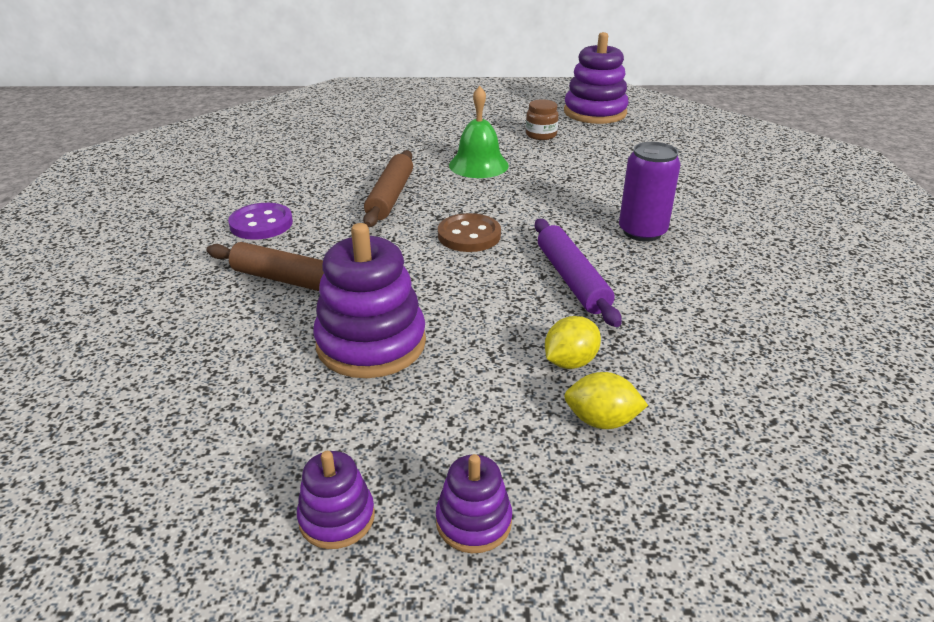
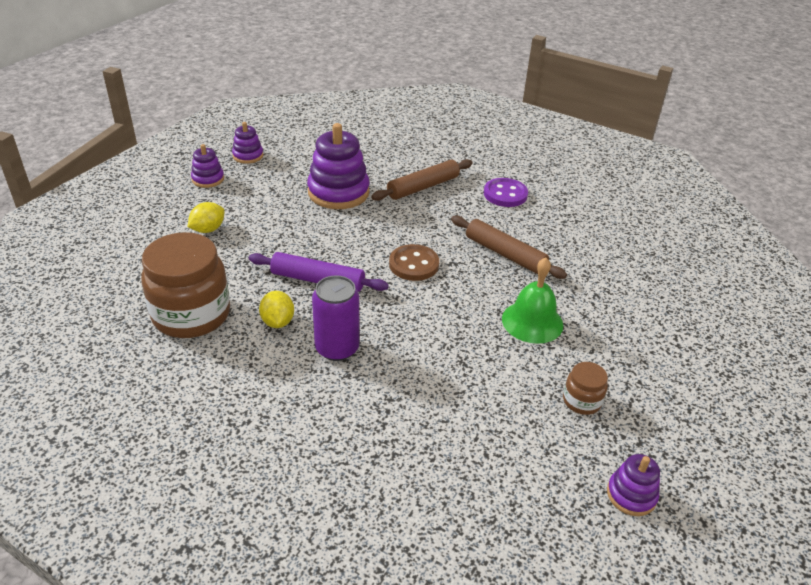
camera: 120 degrees right, 5 degrees up
(570, 362) = (253, 241): yellow lemon -> yellow lemon (278, 321)
(595, 113) = (631, 495): purple stacking toy -> purple stacking toy, size x0.52
(745, 334) = (191, 315): none -> brown jar

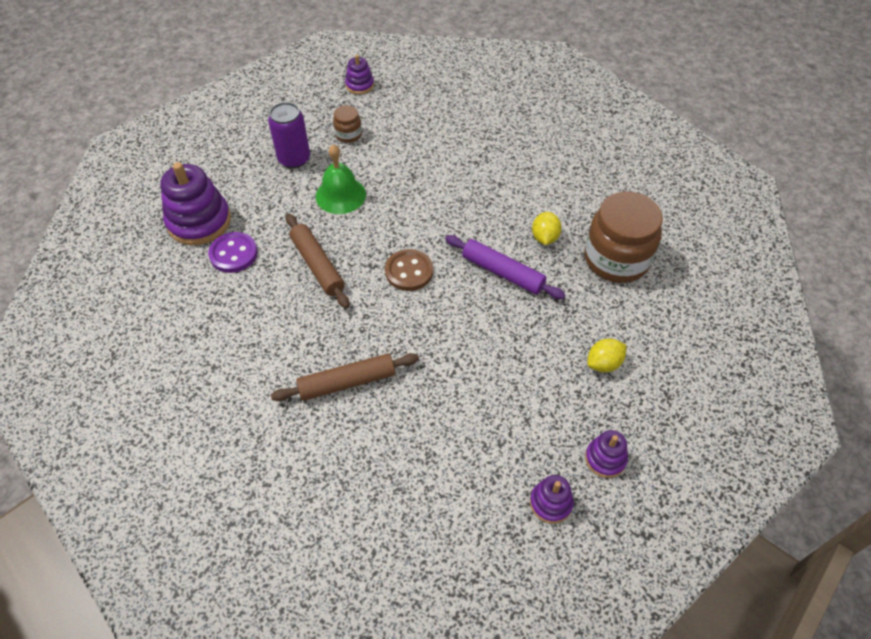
camera: 160 degrees left, 15 degrees up
(337, 348) = (502, 205): purple can -> purple can (294, 159)
(338, 192) = (449, 395): purple stacking toy -> purple stacking toy (199, 221)
(505, 194) = (261, 348): purple button -> purple button (233, 254)

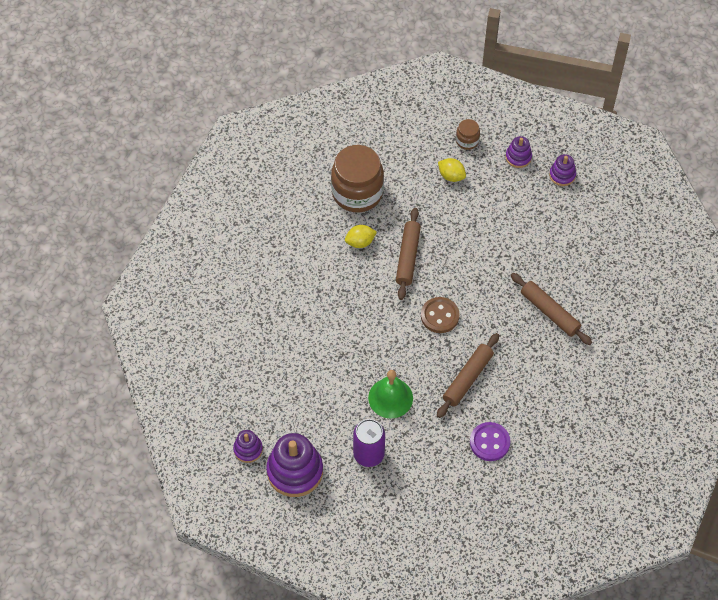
camera: 115 degrees left, 5 degrees up
(199, 221) = (473, 487): purple stacking toy -> purple stacking toy (295, 471)
(348, 134) = (318, 426): brown jar -> brown jar (467, 141)
(502, 272) = (408, 257): purple rolling pin -> brown rolling pin

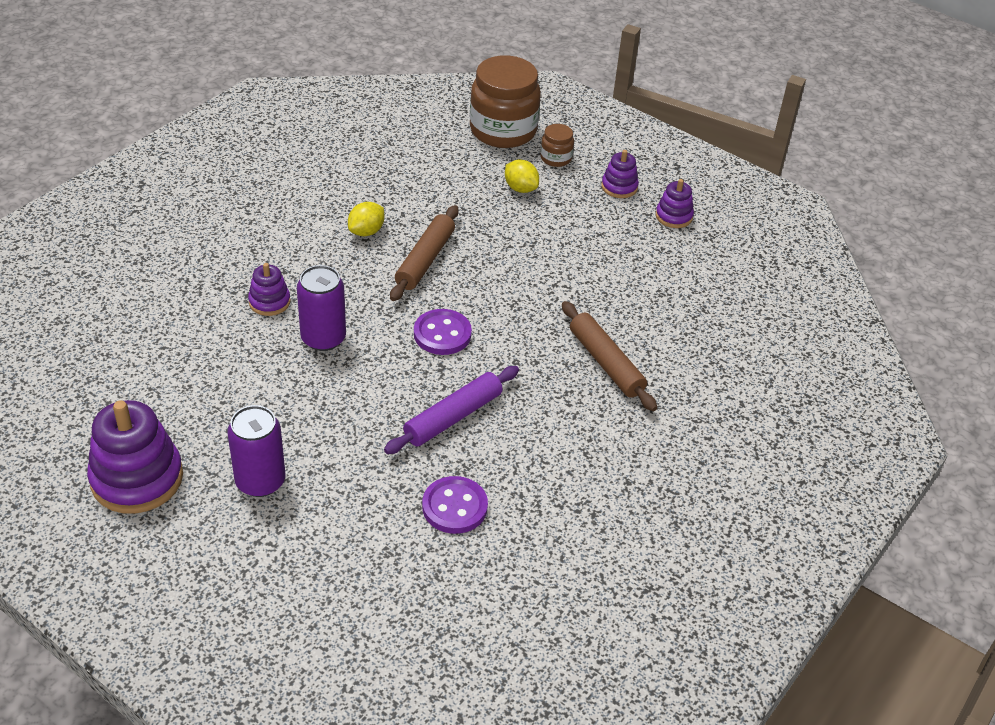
camera: 10 degrees right, 15 degrees down
(248, 449) = (83, 435): purple stacking toy -> purple stacking toy (269, 302)
(357, 193) = (386, 181): brown jar -> brown jar (503, 130)
(360, 242) = (366, 231): yellow lemon -> yellow lemon turned 45 degrees counterclockwise
(365, 339) = (323, 338): none -> purple can
(390, 398) = (327, 416): green bell -> none
(439, 316) = (442, 334): brown button -> purple button
(468, 378) = (453, 417): brown rolling pin -> purple rolling pin

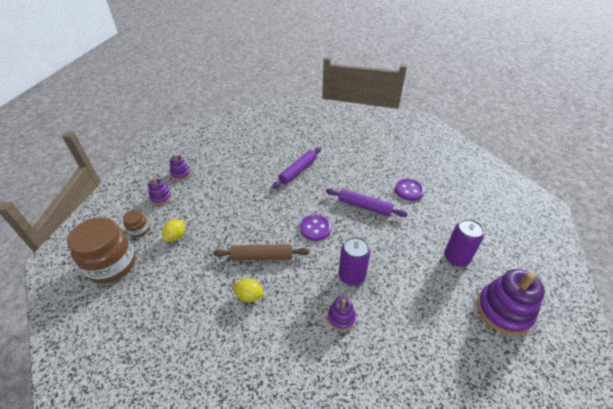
camera: 110 degrees left, 0 degrees up
(606, 363) = (298, 171): brown rolling pin -> purple rolling pin

